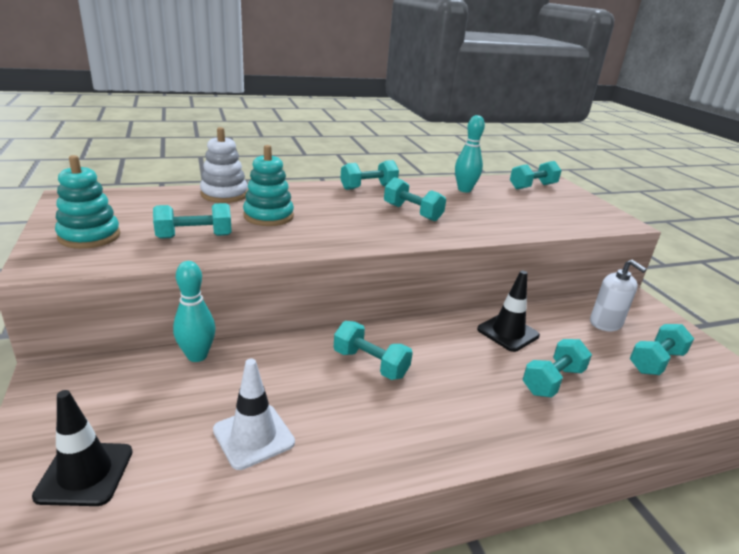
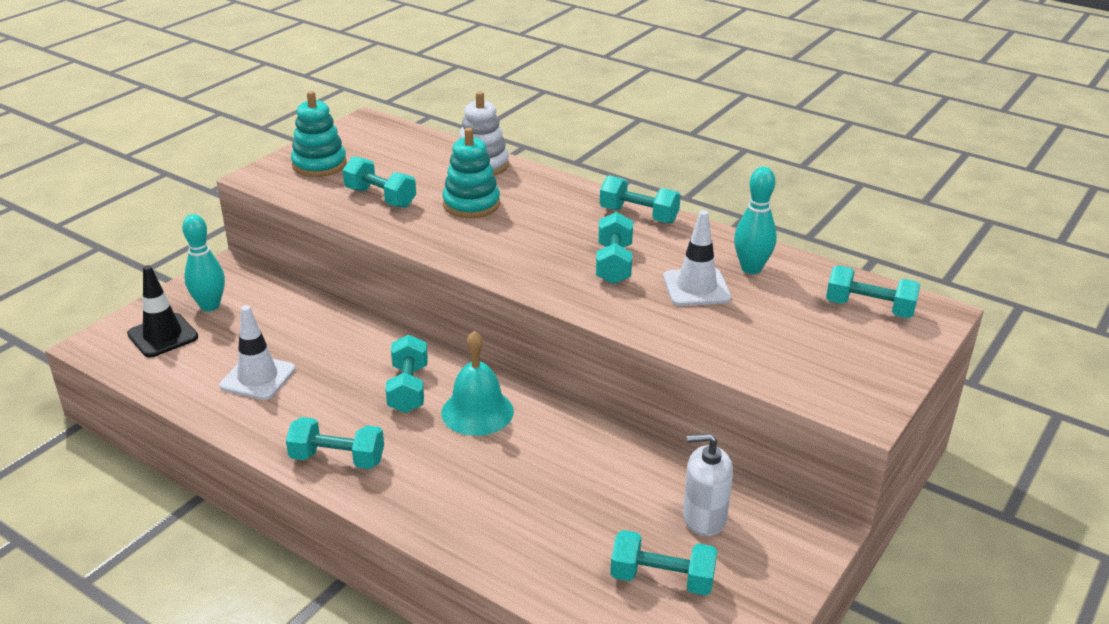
camera: 55 degrees right, 5 degrees up
(197, 356) = (316, 305): turquoise bowling pin -> turquoise bowling pin (210, 306)
(431, 348) = (477, 412): none -> turquoise bell
(467, 206) = (696, 288): none -> white traffic cone
(508, 332) = (574, 449): black traffic cone -> none
(552, 381) = (517, 507): turquoise dumbbell -> turquoise dumbbell (337, 459)
(605, 323) = (704, 518): white soap dispenser -> white soap dispenser turned 75 degrees clockwise

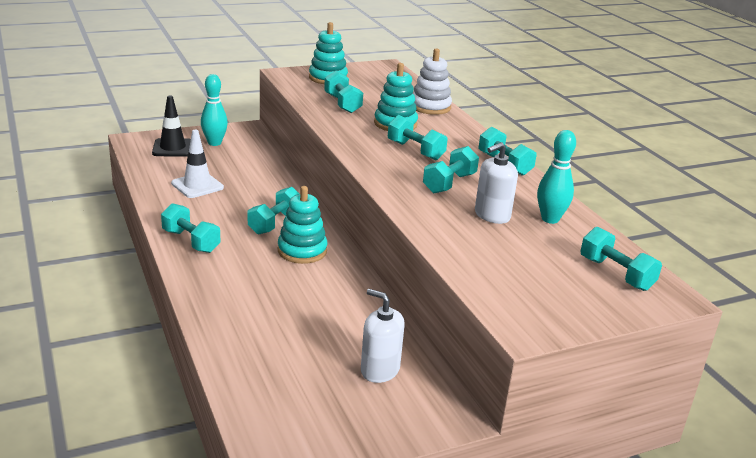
camera: 30 degrees right, 5 degrees down
(477, 412) = (302, 251): turquoise bell -> turquoise stacking toy
(662, 579) = (308, 390): turquoise dumbbell -> turquoise dumbbell (415, 150)
(696, 288) = (492, 215): white traffic cone -> white soap dispenser

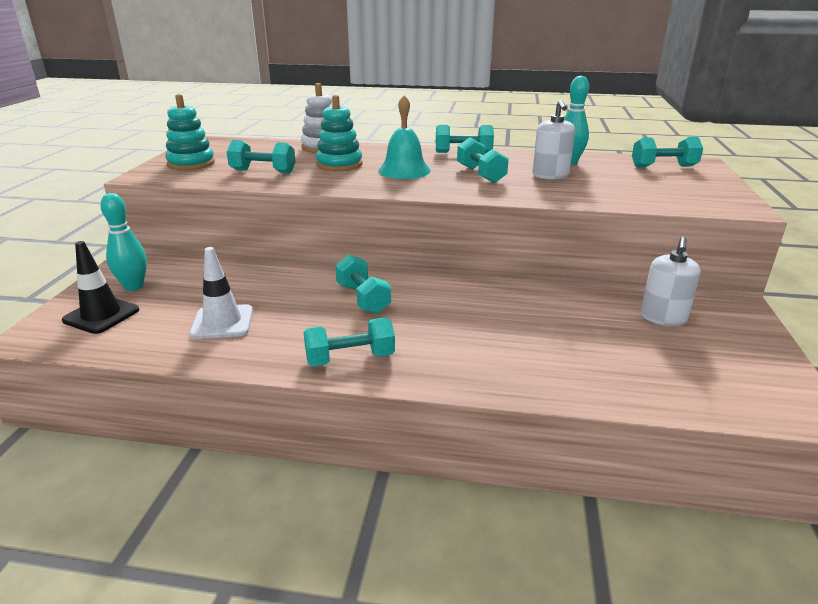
camera: 55 degrees left, 0 degrees up
(302, 251) = (432, 299): turquoise stacking toy -> none
(380, 370) = (663, 318): white soap dispenser -> white soap dispenser turned 45 degrees counterclockwise
(415, 150) = (404, 170): turquoise dumbbell -> turquoise bell

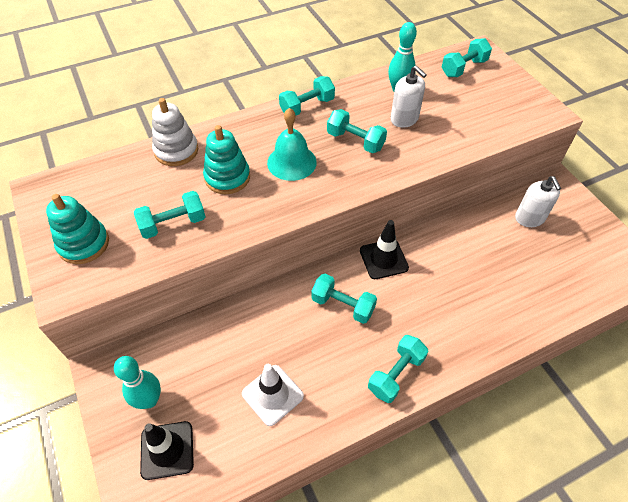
camera: 35 degrees left, 25 degrees up
(444, 287) = (383, 259): none -> black traffic cone

